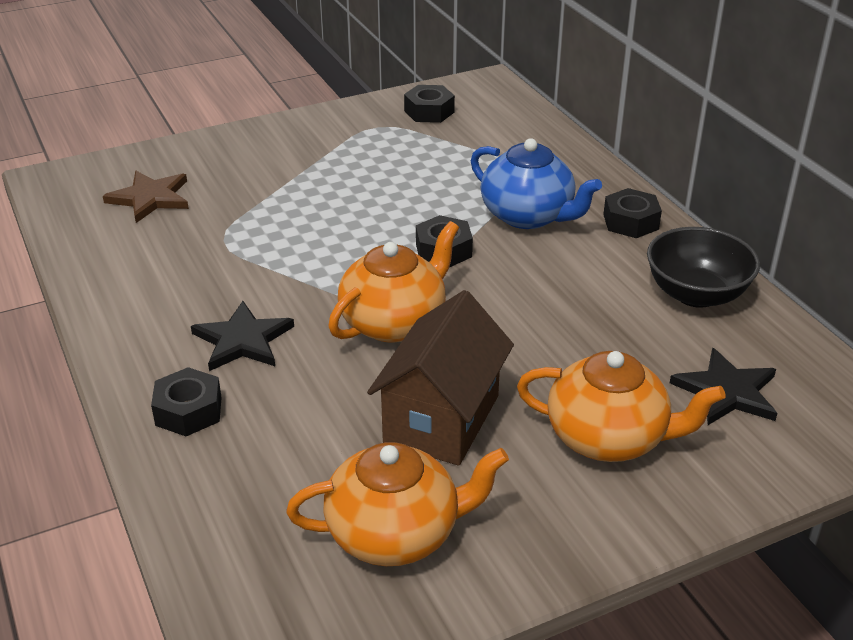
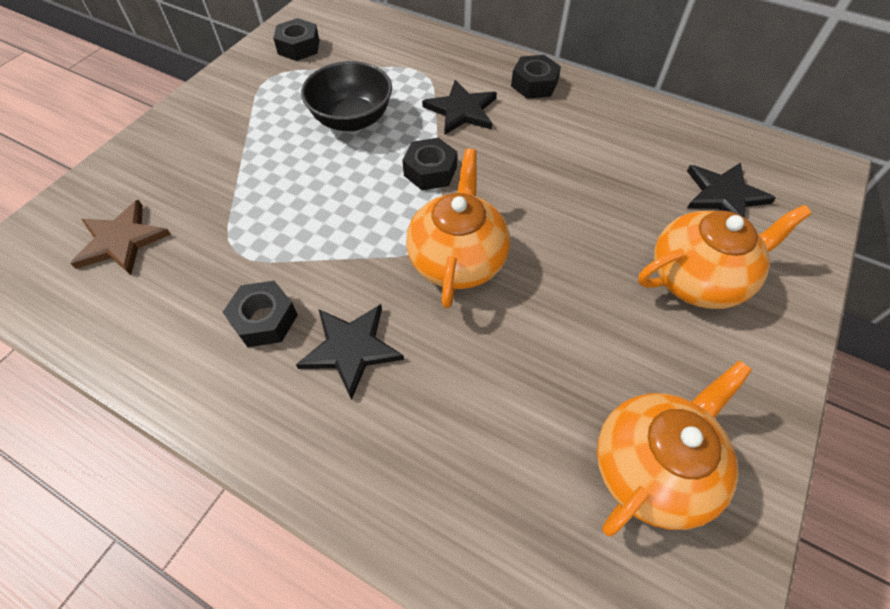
camera: 35 degrees left, 20 degrees up
(188, 411) = (373, 456): black nut -> black nut (264, 320)
(441, 419) = (578, 332): brown house -> none
(528, 216) = (461, 110): blue teapot -> black star
(696, 294) = (631, 125): black bowl -> black bowl (352, 119)

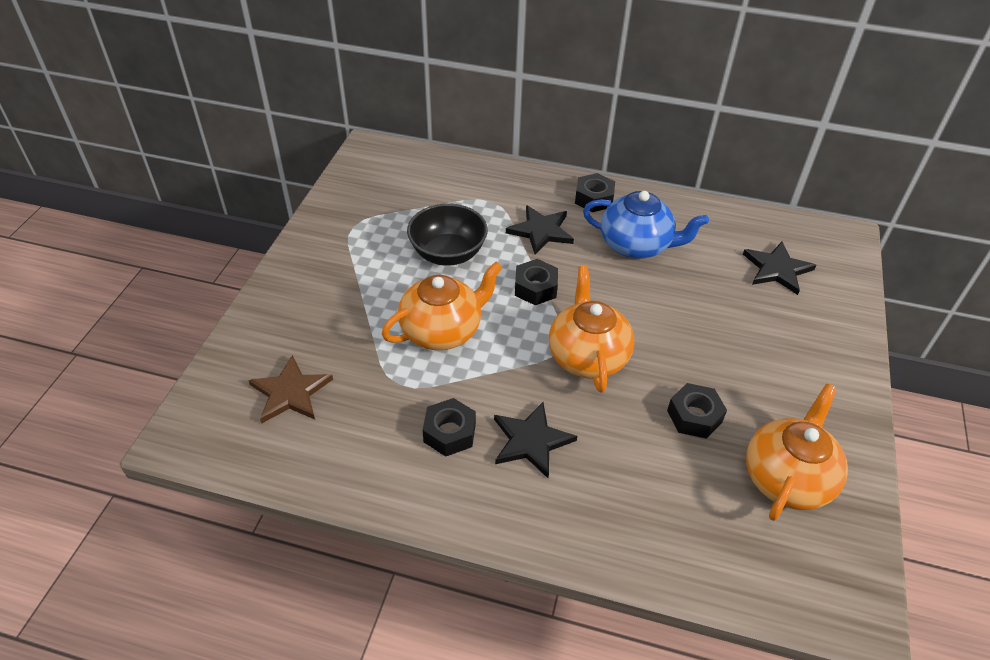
camera: 15 degrees left, 10 degrees down
(299, 47) = (368, 194): black nut -> black nut (694, 416)
(563, 142) = (636, 245): none -> blue teapot
(697, 278) = (777, 337): orange teapot -> orange teapot (442, 330)

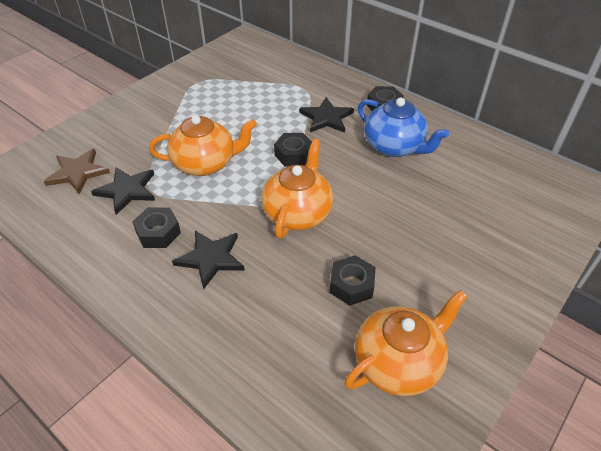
camera: 25 degrees right, 0 degrees up
(448, 254) = (248, 115): black bowl -> none
(777, 269) = (505, 197): black star -> black star (127, 190)

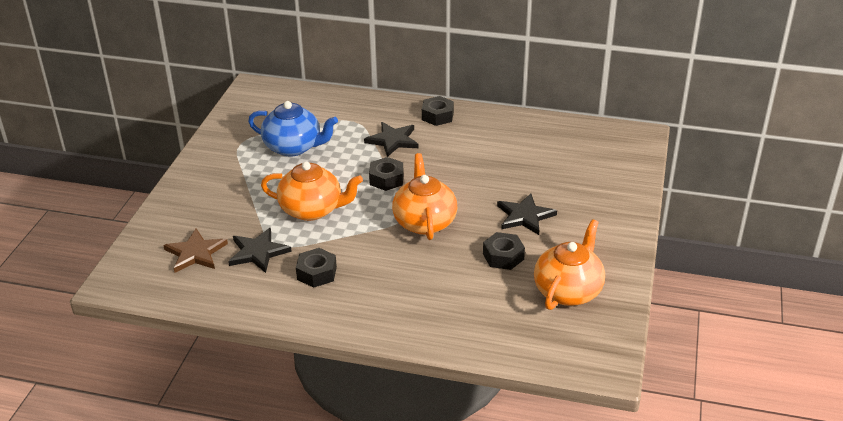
camera: 25 degrees left, 10 degrees down
(205, 164) = (312, 210): orange teapot -> orange teapot turned 45 degrees clockwise
(211, 258) = (378, 276): black star -> black star (525, 216)
(394, 147) = (469, 147): blue teapot -> blue teapot (293, 147)

